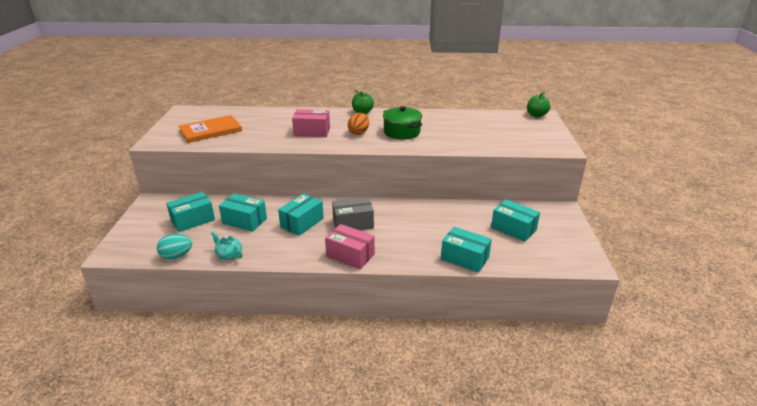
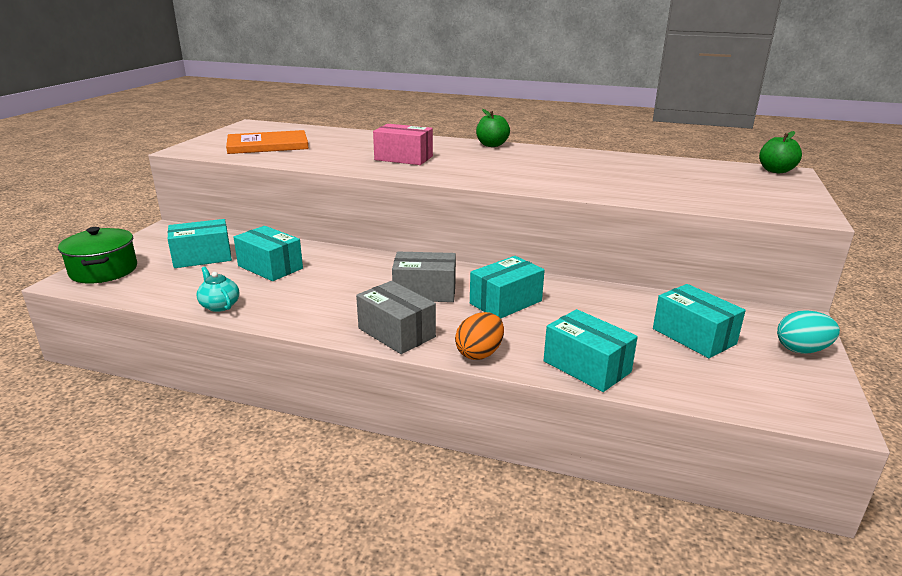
camera: 15 degrees right, 5 degrees down
(176, 256) = (149, 296): turquoise egg -> turquoise egg (801, 350)
(302, 223) = (349, 280): turquoise box -> turquoise box (505, 302)
(350, 255) = (396, 333): pink box -> grey box
(359, 133) = (471, 165): orange egg -> orange egg (479, 353)
(402, 132) = (538, 170): green pot -> green pot (104, 270)

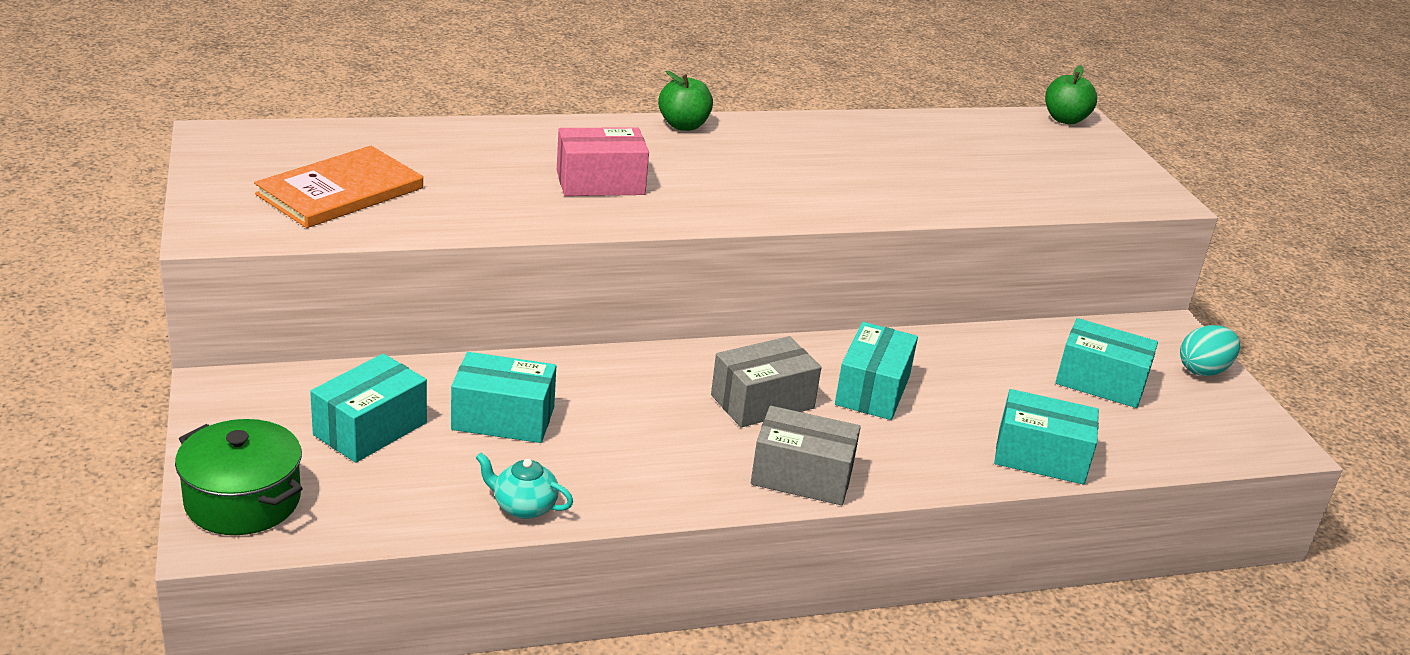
camera: 35 degrees left, 5 degrees up
(479, 353) = (922, 475): orange egg -> none

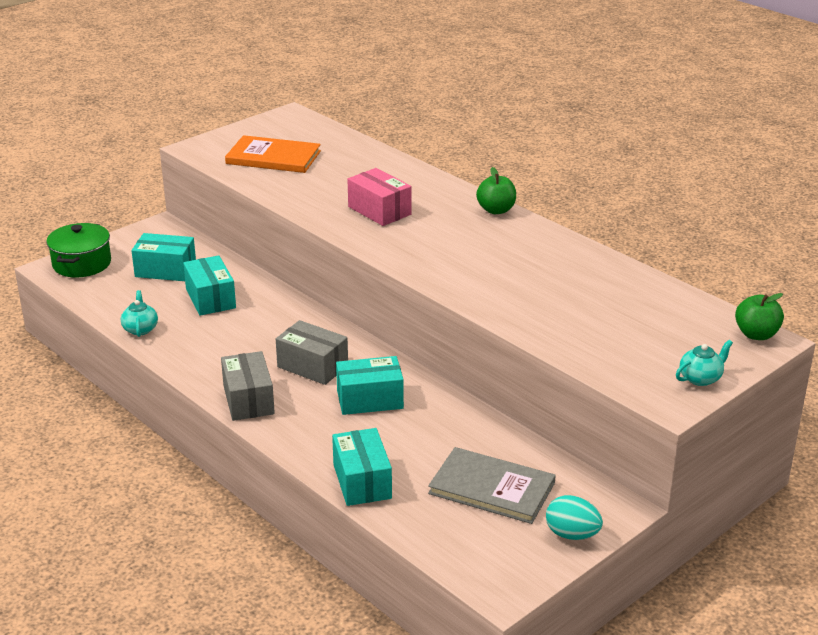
camera: 65 degrees right, 0 degrees up
(1100, 382) = (492, 488): turquoise box -> grey book
(1127, 170) = (701, 378): none -> turquoise teapot

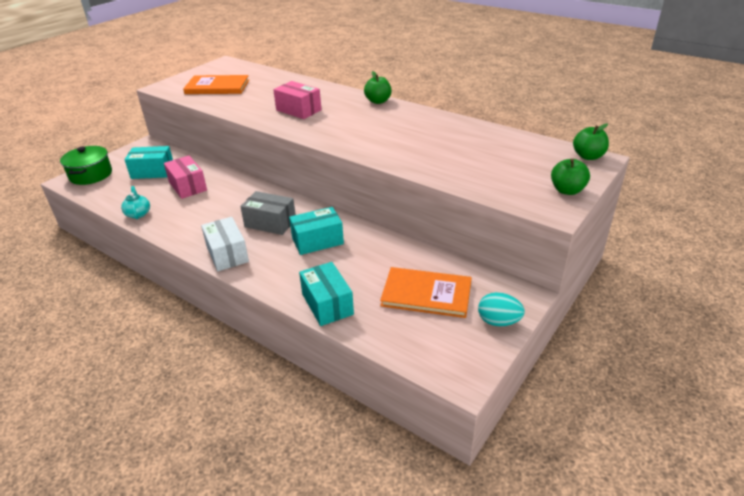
camera: 10 degrees left, 5 degrees up
(210, 298) = (188, 186): turquoise box -> pink box
(248, 400) = (227, 254): grey box -> white box
(492, 488) = (426, 294): grey book -> orange book
(701, 378) = (567, 190): turquoise teapot -> green apple

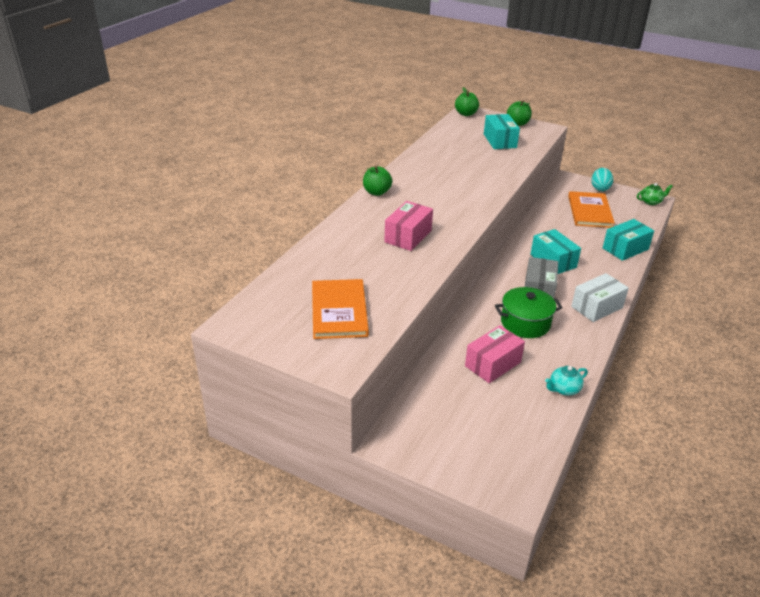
camera: 100 degrees left, 0 degrees up
(91, 175) = (494, 475): green pot -> green pot (525, 323)
(152, 172) = (467, 408): turquoise box -> turquoise box (500, 141)
(456, 372) = (651, 202): none -> green teapot

